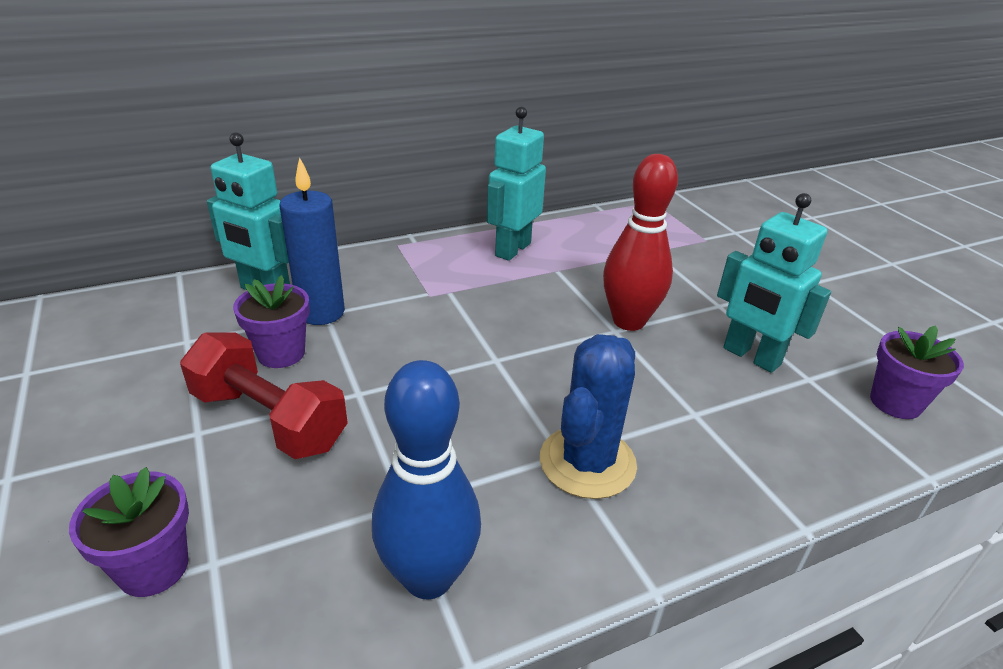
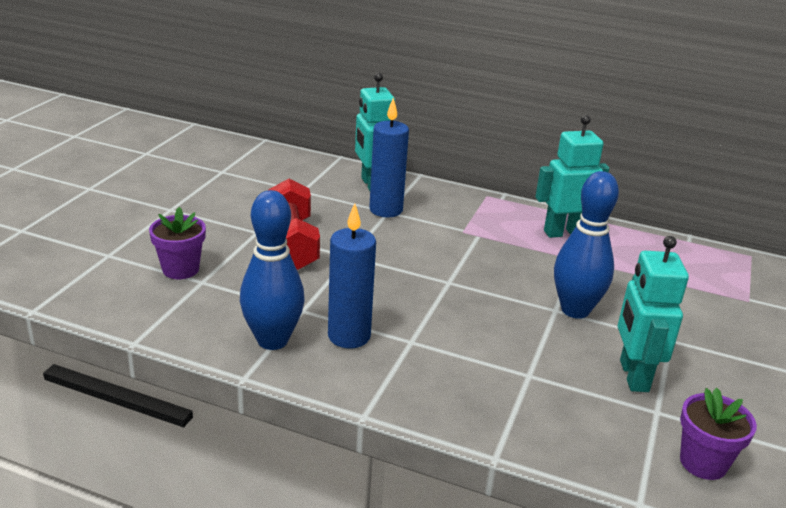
camera: 45 degrees right, 5 degrees down
(281, 353) = (338, 218): purple flower pot -> none
(500, 498) = (349, 336): none -> blue candle
(587, 462) = (419, 352): blue cactus -> none
(628, 321) = (575, 310): red bowling pin -> blue bowling pin

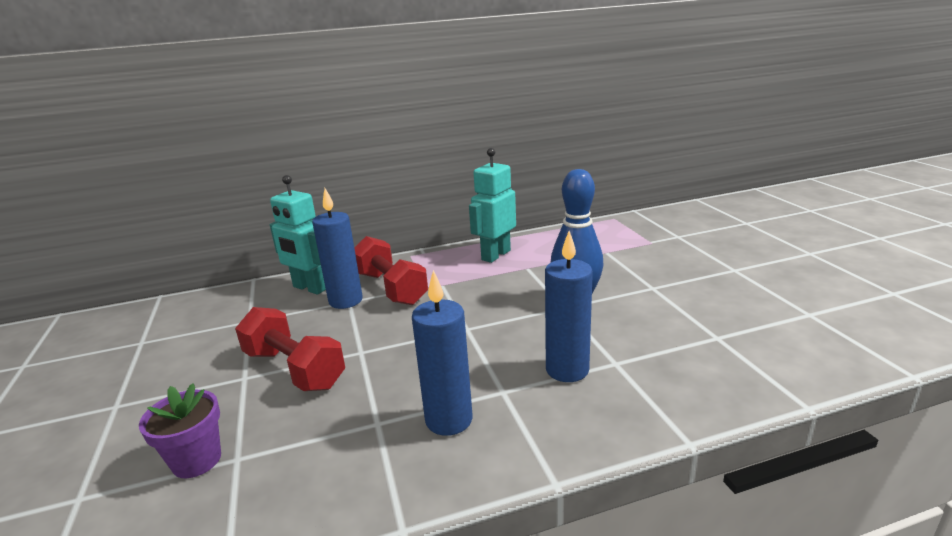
camera: 35 degrees left, 5 degrees down
(272, 340) = (384, 470): blue bowling pin -> none
(433, 217) = (391, 288): none -> red dumbbell
(481, 356) = (567, 370): none -> blue candle
(633, 376) = (671, 323): turquoise robot -> none
(703, 463) = (789, 353): purple flower pot -> none

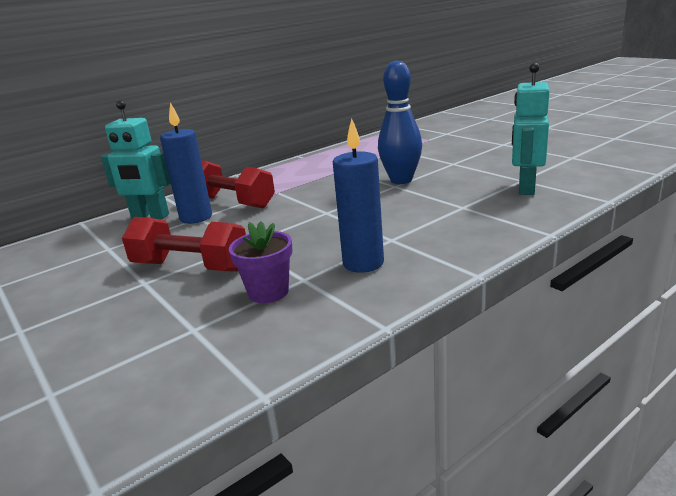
camera: 20 degrees left, 0 degrees up
(197, 460) = (153, 340): purple flower pot -> purple flower pot (268, 292)
(495, 255) = (308, 167): turquoise robot -> turquoise robot (525, 188)
(567, 370) = (430, 217): blue candle -> none

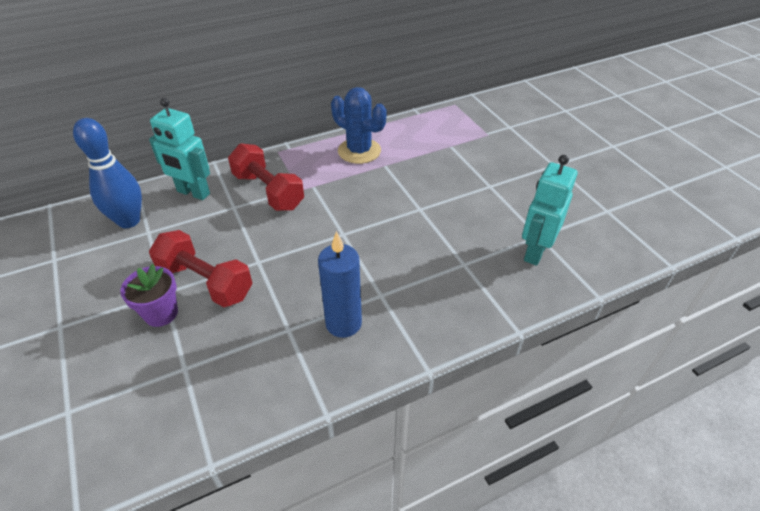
camera: 10 degrees right, 20 degrees up
(196, 217) = (231, 207): blue candle -> none
(268, 292) = (255, 339): purple flower pot -> purple flower pot (161, 313)
(313, 166) = (359, 151): none -> blue cactus
(401, 180) = (429, 201): blue bowling pin -> blue bowling pin (129, 221)

